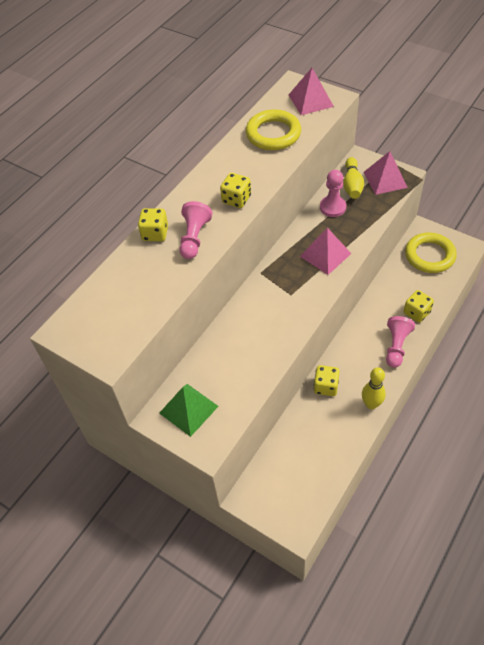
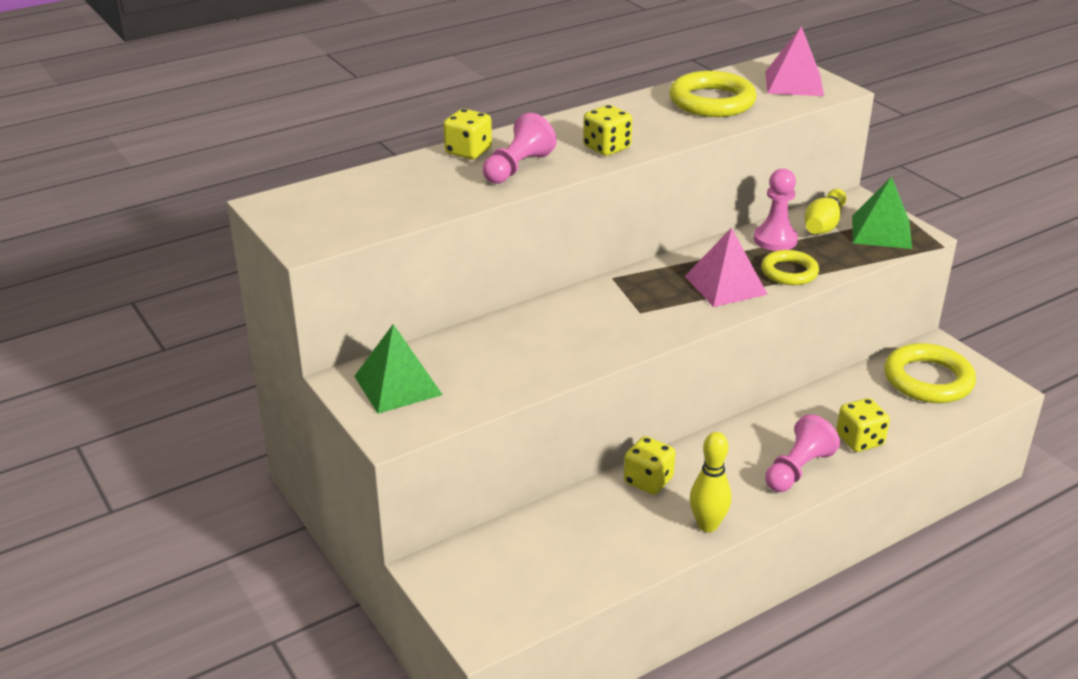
camera: 20 degrees right, 20 degrees down
(353, 231) = (789, 272): none -> yellow ring
(385, 179) = (881, 231): pink pyramid -> green pyramid

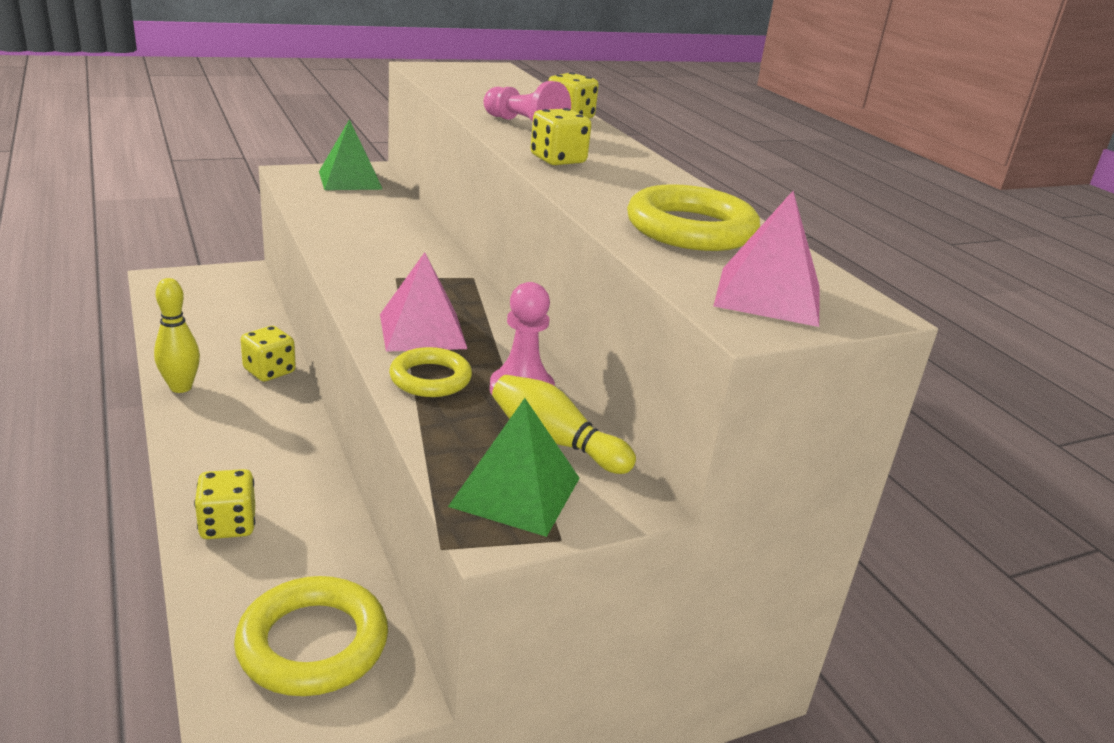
camera: 95 degrees right, 5 degrees down
(797, 469) = (214, 461): pink pawn -> none

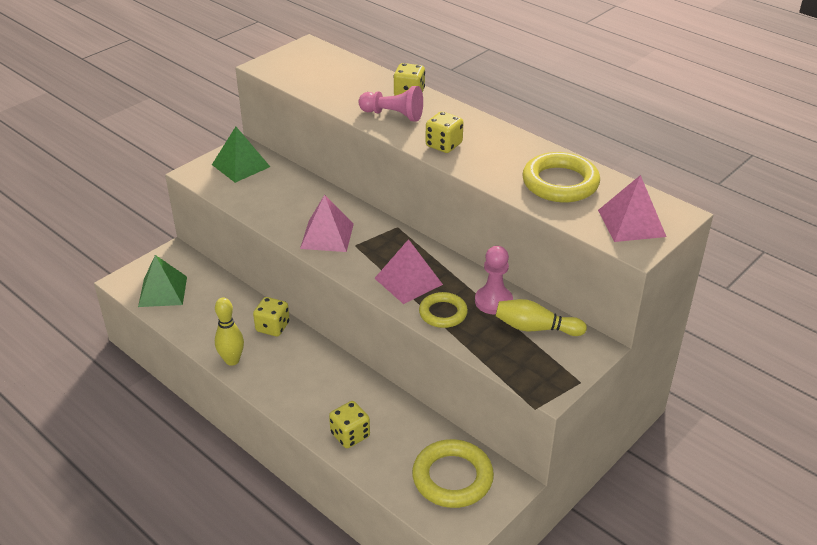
camera: 20 degrees left, 10 degrees up
(371, 259) = (327, 236): none -> pink pyramid
(516, 492) = (541, 365): green pyramid -> green pyramid (163, 291)

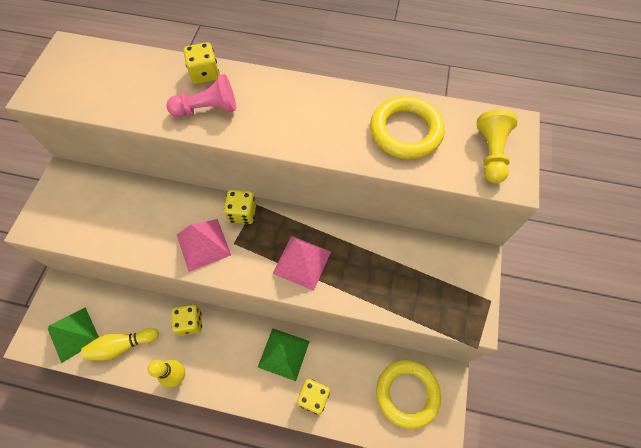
camera: 30 degrees left, 25 degrees up
(241, 165) = (73, 196): green pyramid -> green pyramid (283, 354)
(443, 313) = (350, 283): yellow ring -> none
(444, 145) = (278, 128): yellow dice -> yellow dice (242, 213)
(493, 301) = (380, 250): pink pawn -> none
(535, 328) = (427, 261): yellow bowling pin -> yellow bowling pin (122, 345)
(631, 223) = (490, 153): pink pyramid -> yellow pawn

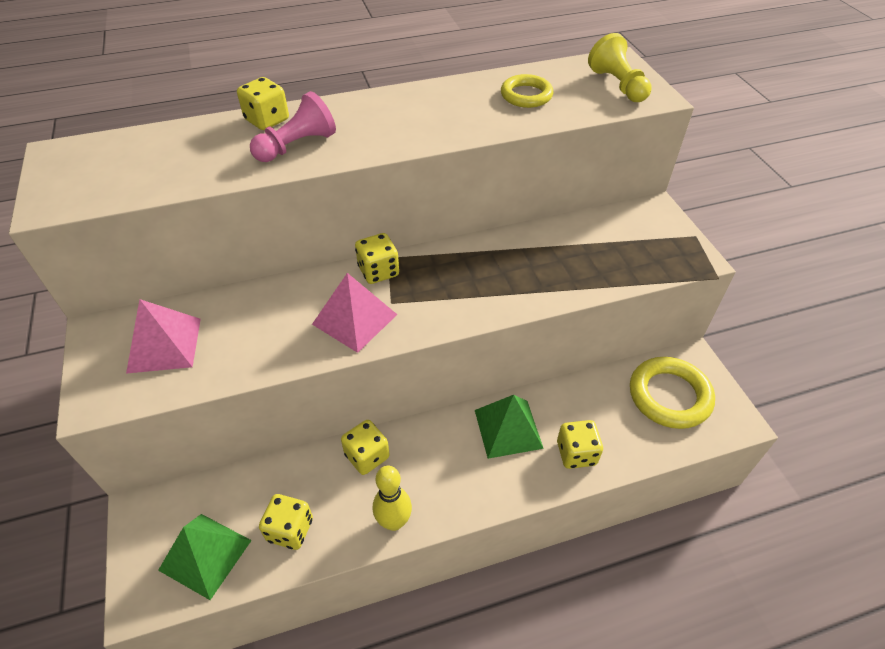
camera: 30 degrees left, 15 degrees down
(122, 345) = (290, 530): yellow bowling pin -> yellow dice
(302, 262) = (484, 286): pink pyramid -> pink pyramid (164, 345)
(405, 131) = (526, 95): yellow ring -> yellow ring, size x0.62

